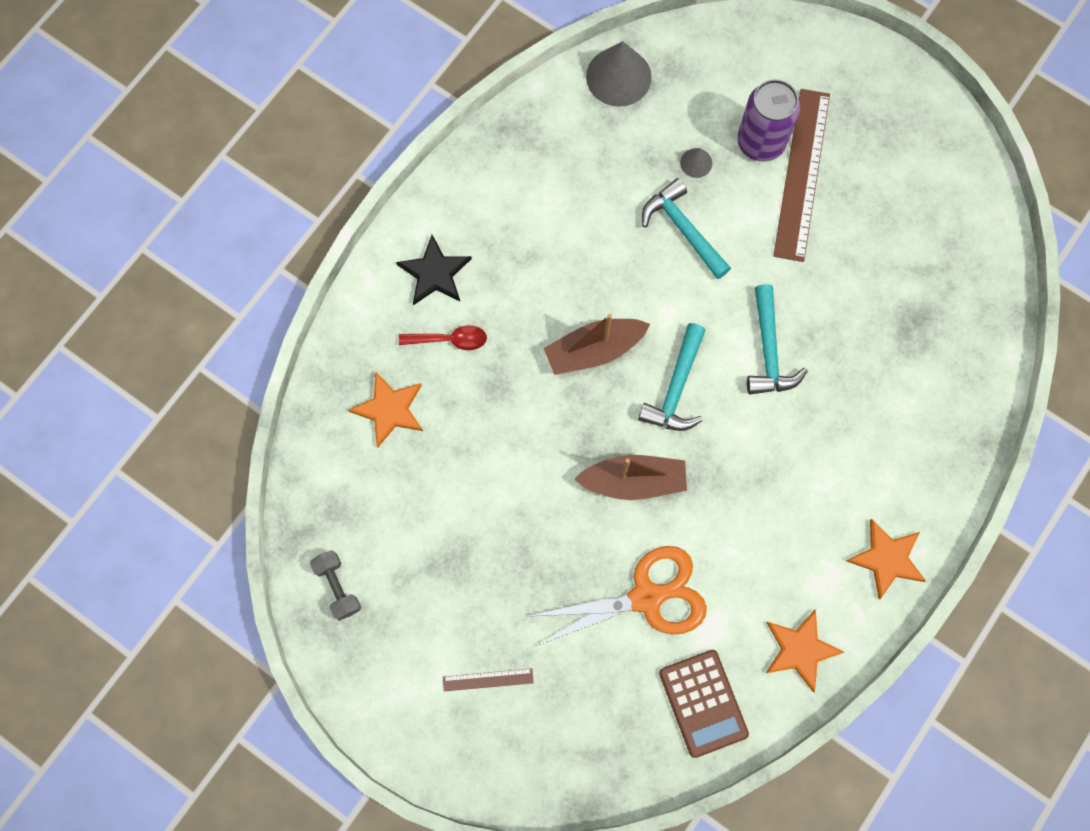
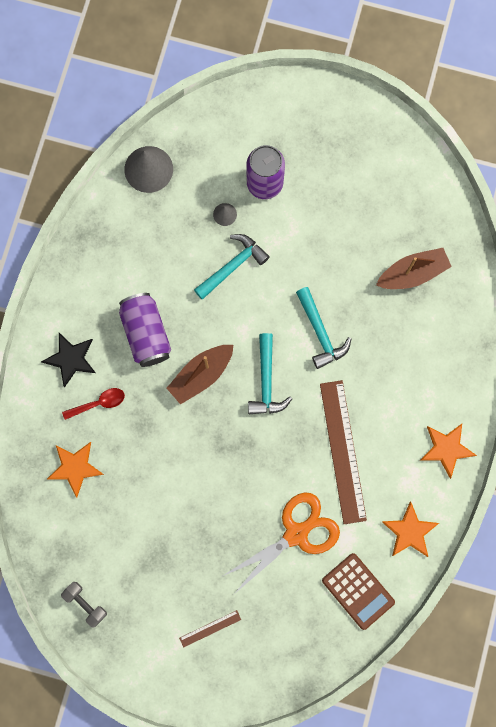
camera: 20 degrees left, 5 degrees up
(542, 275) = (146, 333): none -> purple can
(633, 481) = (260, 457): brown boat -> brown boat (412, 273)
(683, 229) = (232, 266): turquoise hammer -> turquoise hammer turned 105 degrees clockwise
(802, 174) = (301, 197): brown ruler -> brown ruler (343, 451)

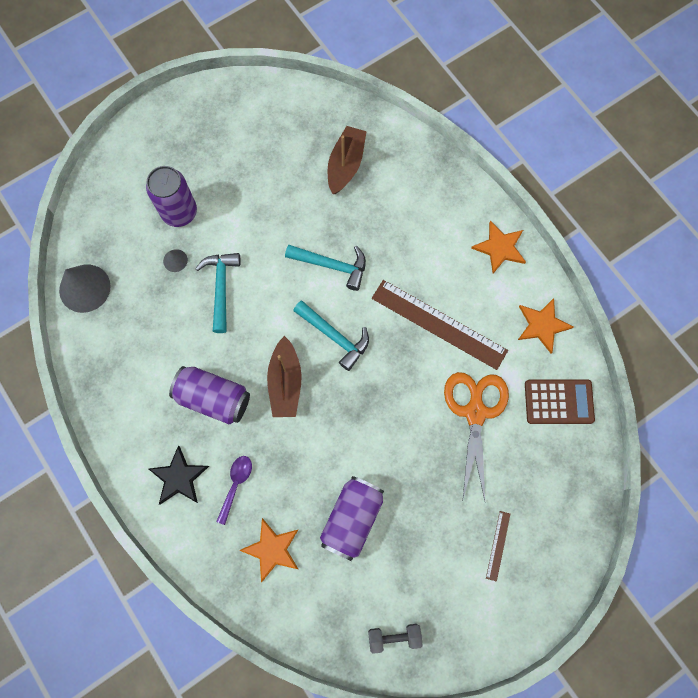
camera: 50 degrees left, 5 degrees down
(98, 403) = (236, 485): red spoon -> purple spoon
(142, 506) = (352, 519): none -> purple can

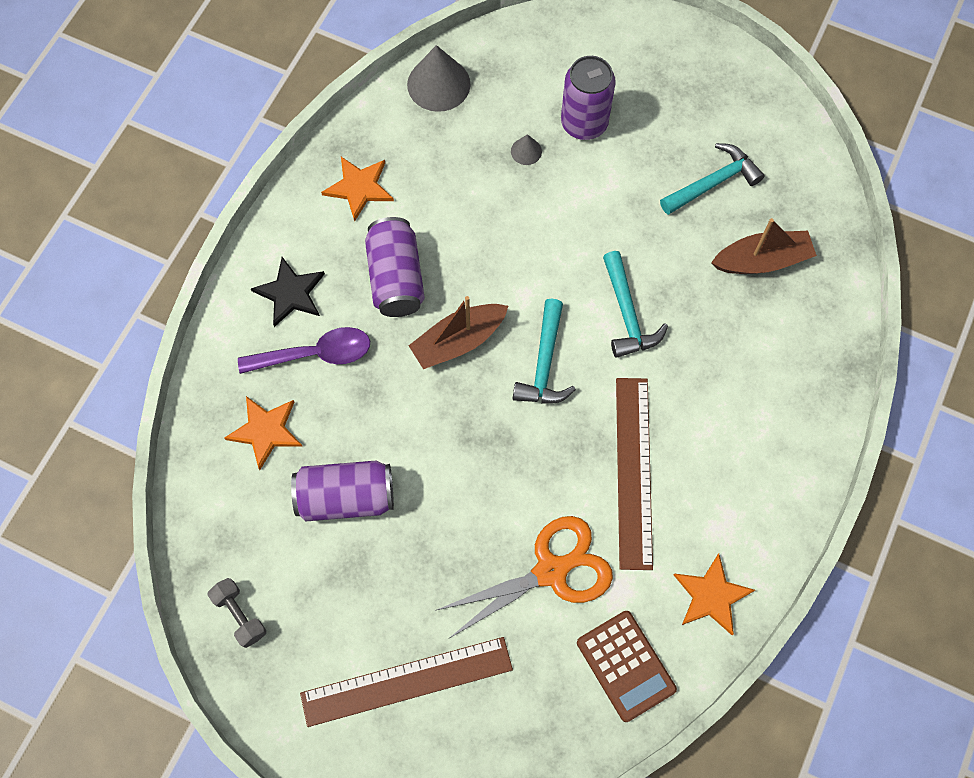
camera: 60 degrees right, 5 degrees down
(221, 288) = (525, 214): turquoise hammer -> turquoise hammer (713, 182)
(236, 485) = (315, 354): purple spoon -> purple spoon, size x1.52
(498, 545) = (406, 681): brown ruler -> brown ruler, size x2.30
(500, 248) = (778, 492): orange star -> orange star (359, 188)

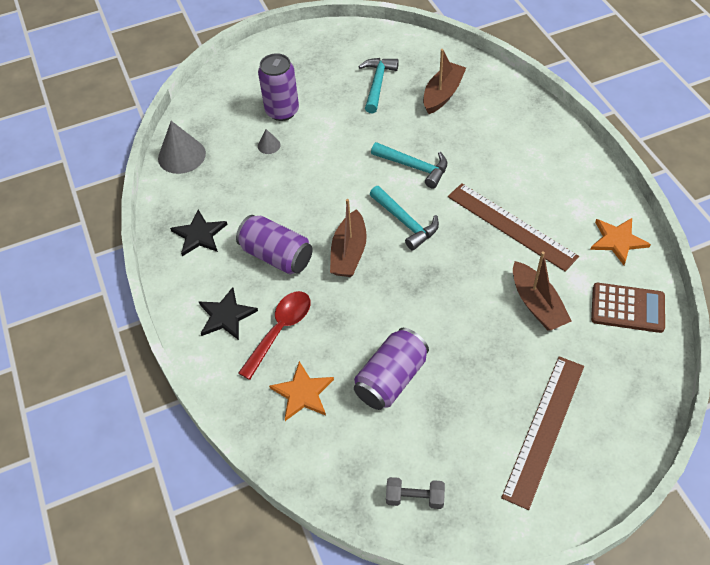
camera: 45 degrees left, 15 degrees down
(315, 354) = (280, 330): purple spoon -> red spoon
(359, 188) = (199, 235): orange star -> black star
(552, 570) = (537, 304): orange scissors -> brown boat

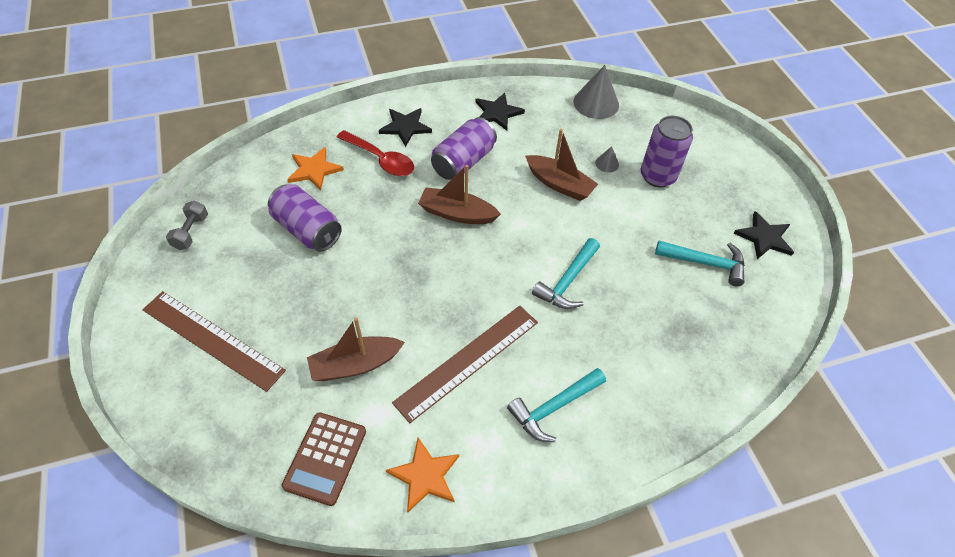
camera: 90 degrees right, 0 degrees up
(344, 50) = (764, 237): none -> black star
(405, 222) = (488, 263): turquoise hammer -> turquoise hammer (554, 407)
(442, 94) = (690, 327): brown boat -> brown boat (559, 184)

